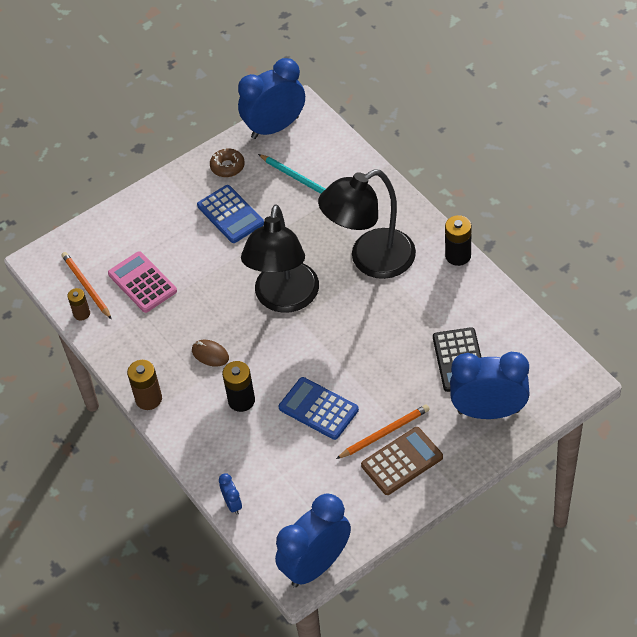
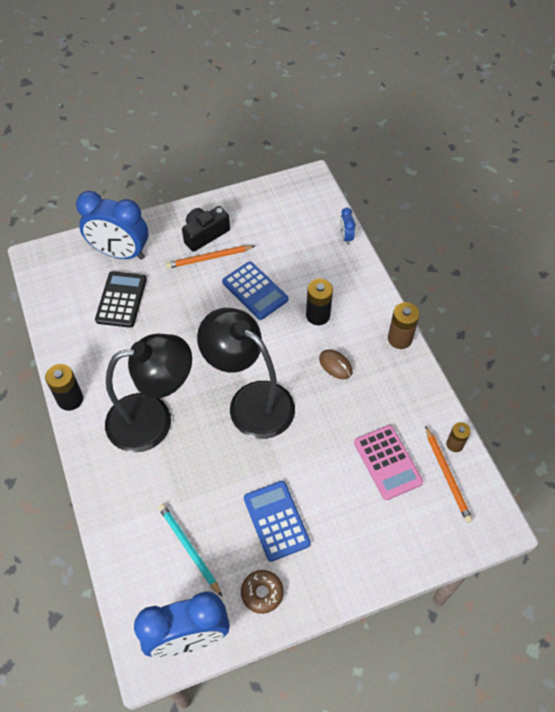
camera: 170 degrees left, 5 degrees up
(284, 299) = (250, 401): black lamp -> black lamp turned 75 degrees counterclockwise
(316, 565) = (295, 183): blue clock -> none
(402, 461) = (205, 234): brown calculator -> black camera

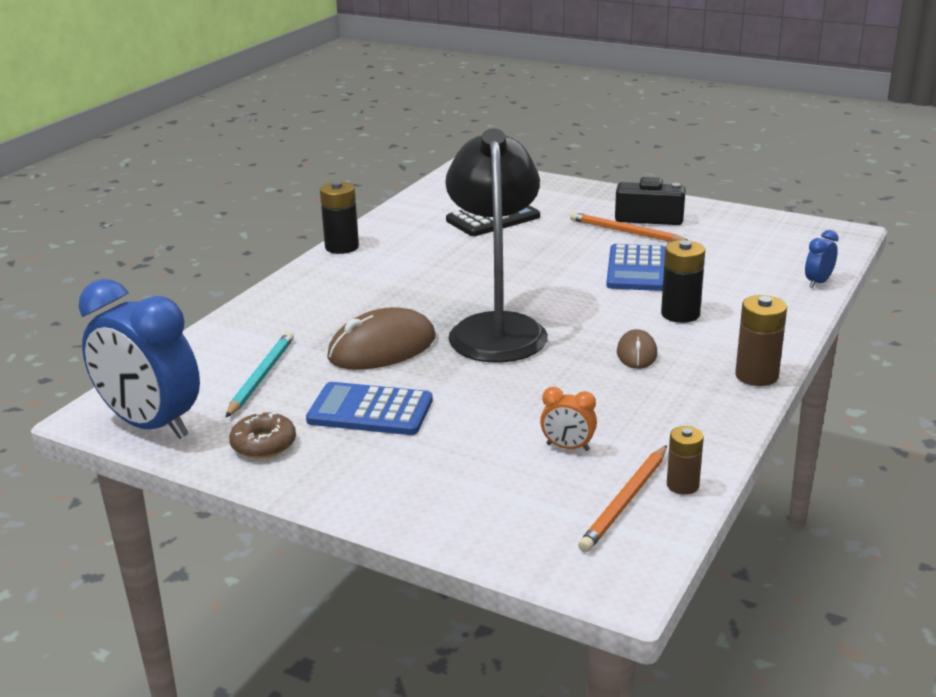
camera: 50 degrees right, 30 degrees down
(120, 253) = (543, 195): blue clock -> none
(153, 419) = (385, 291): black lamp -> none
(217, 468) = (382, 348): none -> brown mouse
(276, 521) = (370, 411): blue calculator -> blue calculator turned 105 degrees counterclockwise
(387, 462) = (567, 447): pink calculator -> orange clock

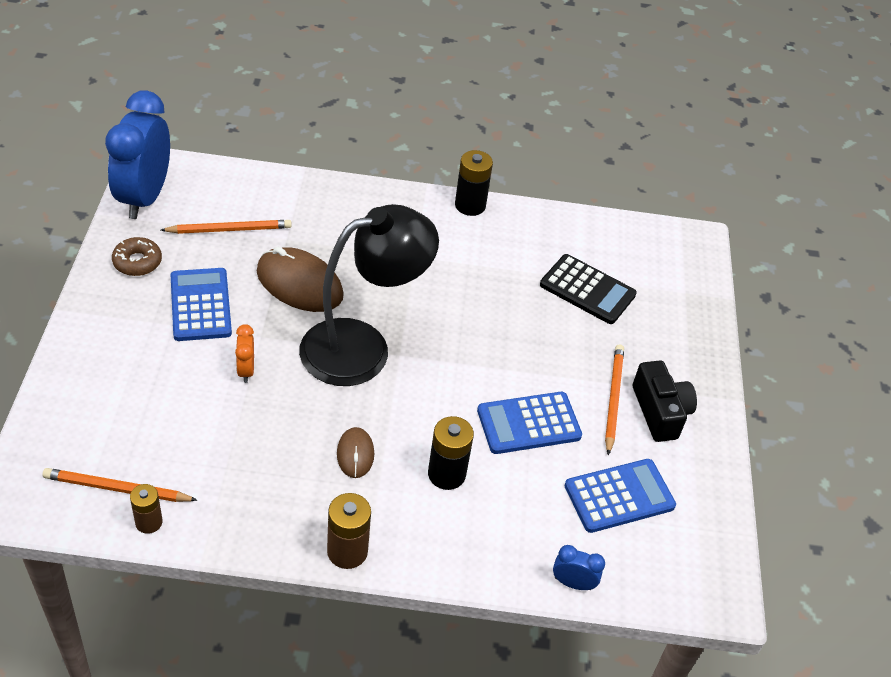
camera: 60 degrees right, 20 degrees up
(261, 376) = (229, 229): turquoise pencil -> orange pencil
(567, 447) = (184, 437): orange clock -> orange clock (246, 370)
(636, 353) = (355, 454): brown mouse -> brown mouse turned 75 degrees counterclockwise
(732, 249) = (619, 496): none -> blue calculator

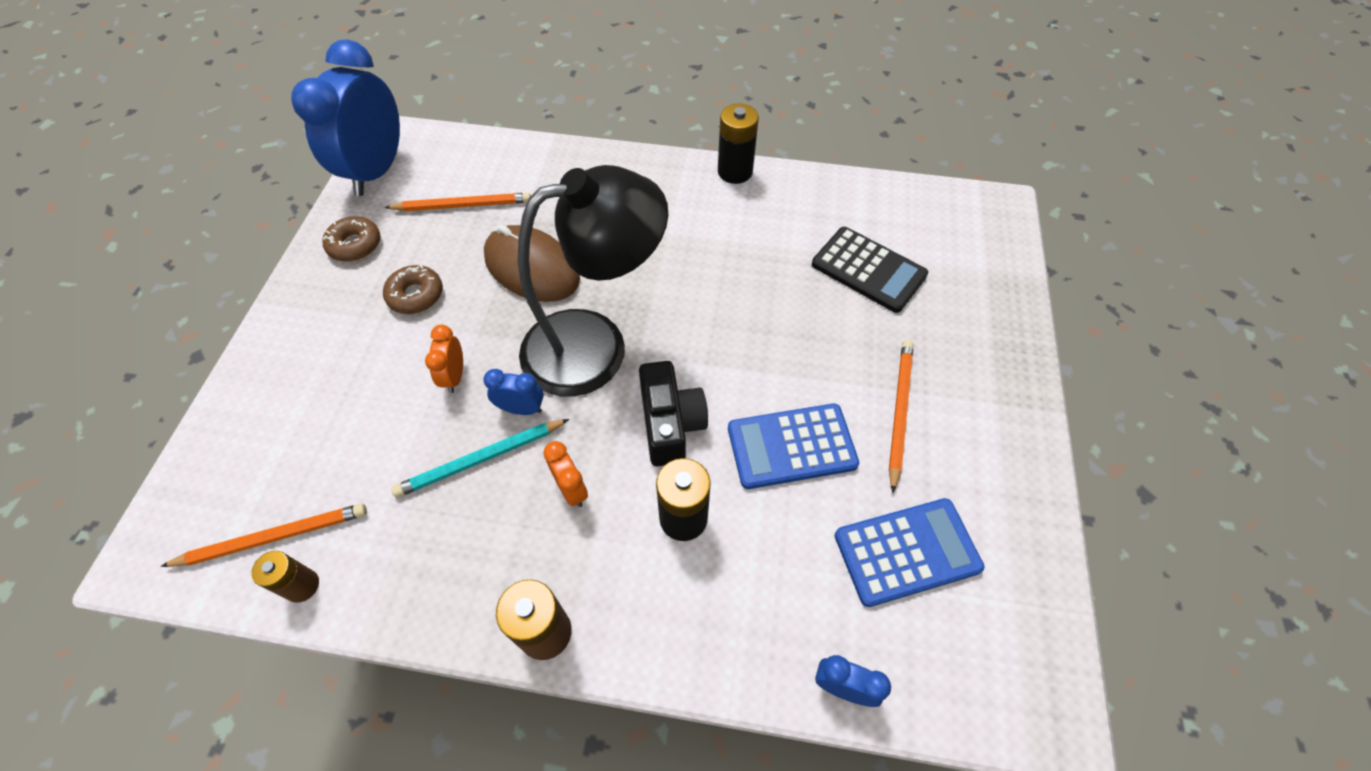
camera: 10 degrees right, 10 degrees up
(117, 489) = (273, 537): orange pencil -> orange pencil turned 150 degrees clockwise
(200, 305) = (416, 295): blue calculator -> brown donut
(278, 433) = (481, 459): none -> turquoise pencil
(306, 395) = (521, 409): none -> blue clock
(355, 454) = (571, 489): brown mouse -> orange clock
(660, 412) = (959, 429): black camera -> black camera (670, 424)

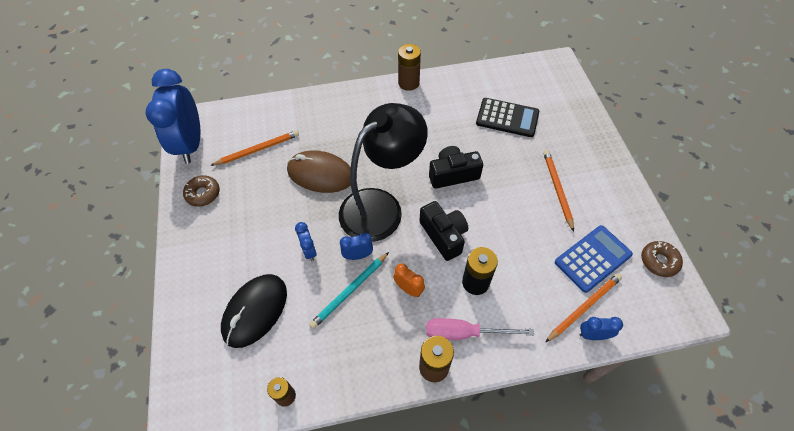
camera: 20 degrees left, 0 degrees up
(273, 537) = (252, 377): orange pencil -> orange pencil (584, 307)
(331, 439) = (255, 311): none -> black mouse
(416, 295) = (259, 212): brown donut -> brown donut (659, 261)
(454, 376) = (309, 251): orange clock -> blue clock
(623, 595) = (464, 333): none -> pink screwdriver
(734, 332) = (453, 174): none -> black camera
(735, 172) = (408, 83): black battery -> brown battery
(791, 446) = (512, 226): blue calculator -> none

